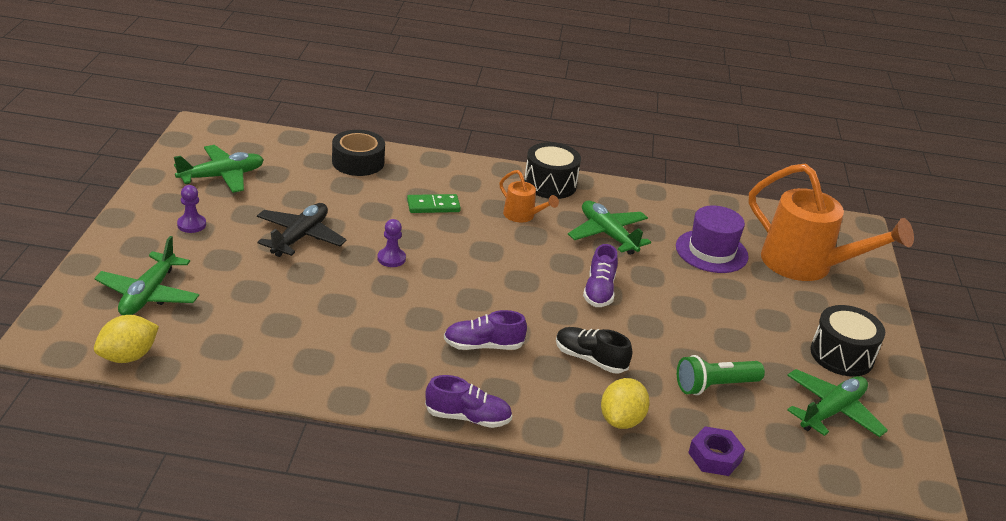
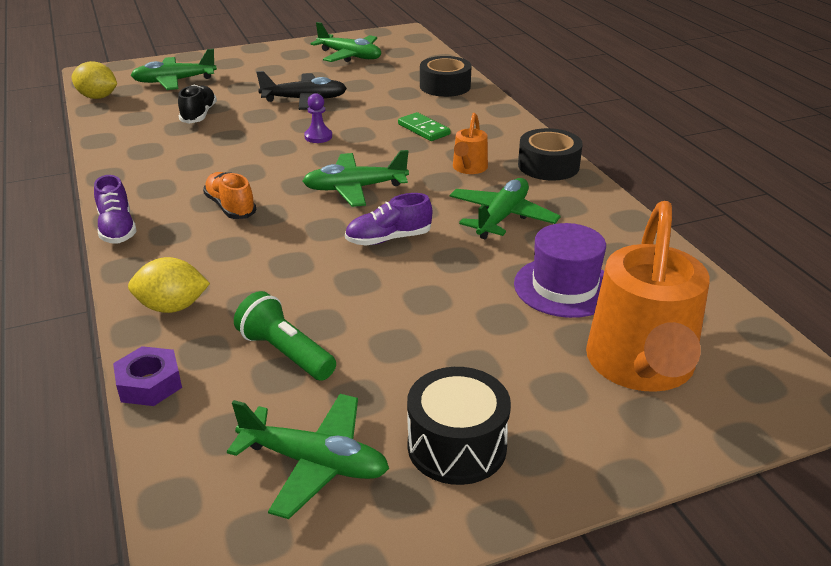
camera: 65 degrees right, 0 degrees up
(191, 225) = (274, 67): purple pawn -> none
(483, 346) = (230, 207): purple shoe -> orange shoe
(507, 276) = (354, 188): none -> green plane
(550, 184) = (548, 165): black drum -> black tape
(590, 359) = (261, 264): black shoe -> black shoe (199, 115)

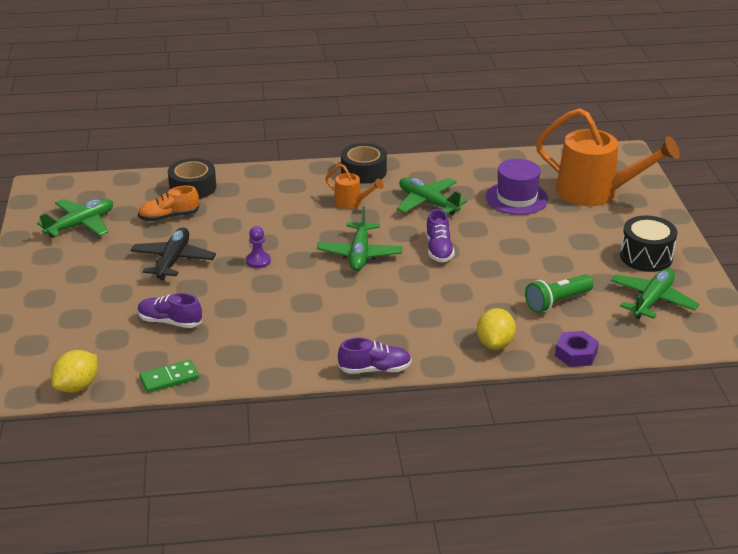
camera: 75 degrees left, 0 degrees up
(174, 81) = (68, 334): green plane -> none
(199, 115) = (170, 322): black shoe -> purple shoe
(230, 207) = (363, 313): orange shoe -> orange shoe (169, 217)
(423, 129) = (274, 210): green domino -> green domino (169, 378)

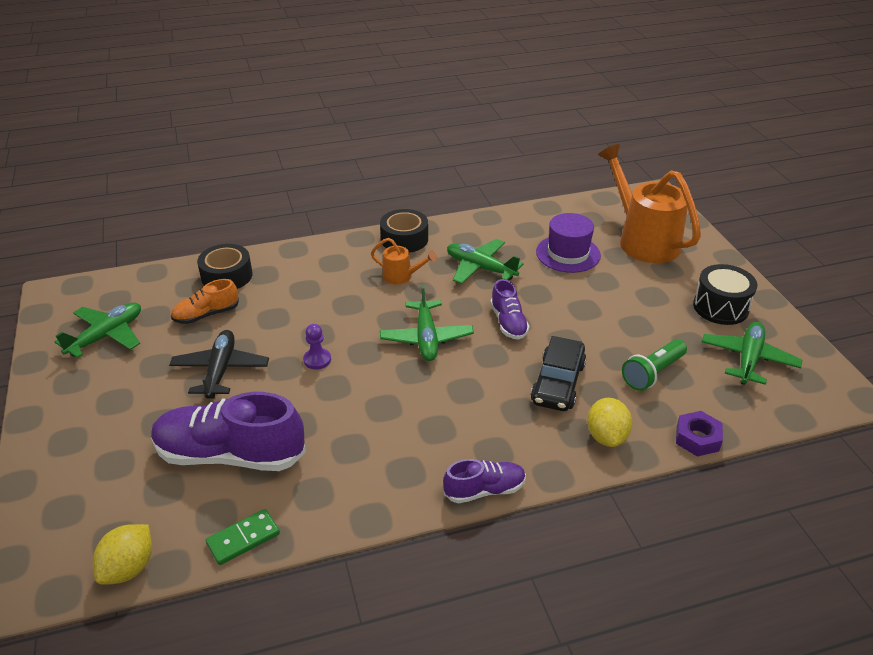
camera: 10 degrees left, 5 degrees up
(170, 322) = (230, 455): purple shoe -> purple shoe, size x1.91
(467, 300) = (558, 383): none -> black car
(595, 193) = (643, 240): orange watering can -> orange watering can turned 135 degrees counterclockwise

